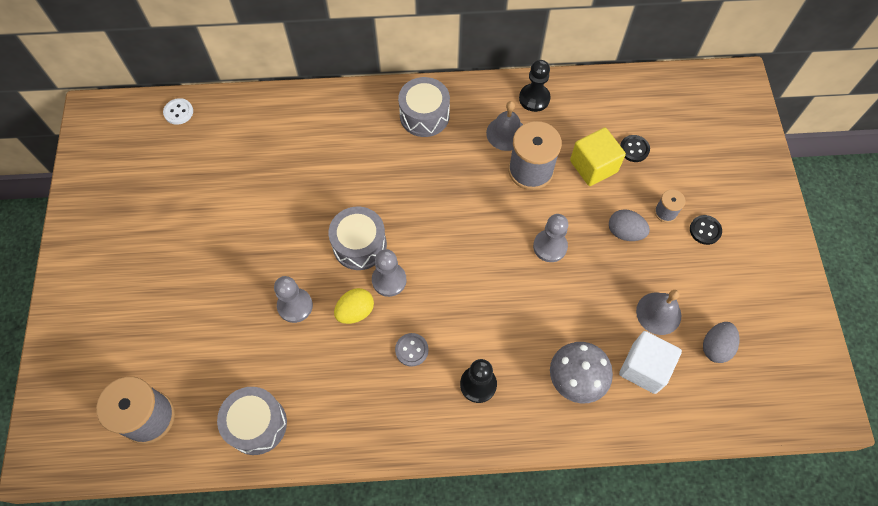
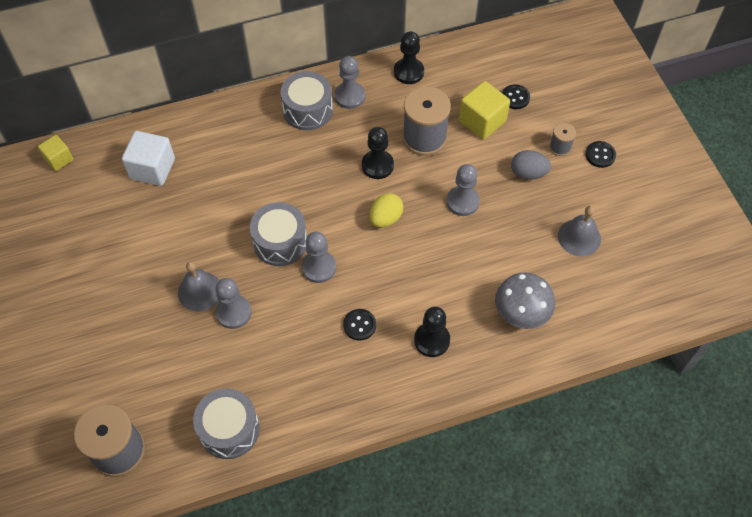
camera: 15 degrees left, 5 degrees down
(178, 112) = (59, 159): white button -> yellow cube
(355, 311) = (295, 303): yellow egg -> yellow egg (385, 218)
(411, 350) = (359, 325): grey button -> black button
(469, 111) = (350, 96): none -> grey pawn
(476, 188) = (377, 165): none -> black pawn
(506, 133) = (391, 109): grey bell -> grey bell (200, 291)
(644, 368) = (580, 288): white cube -> white cube (152, 169)
(715, 347) = (638, 254): grey egg -> none

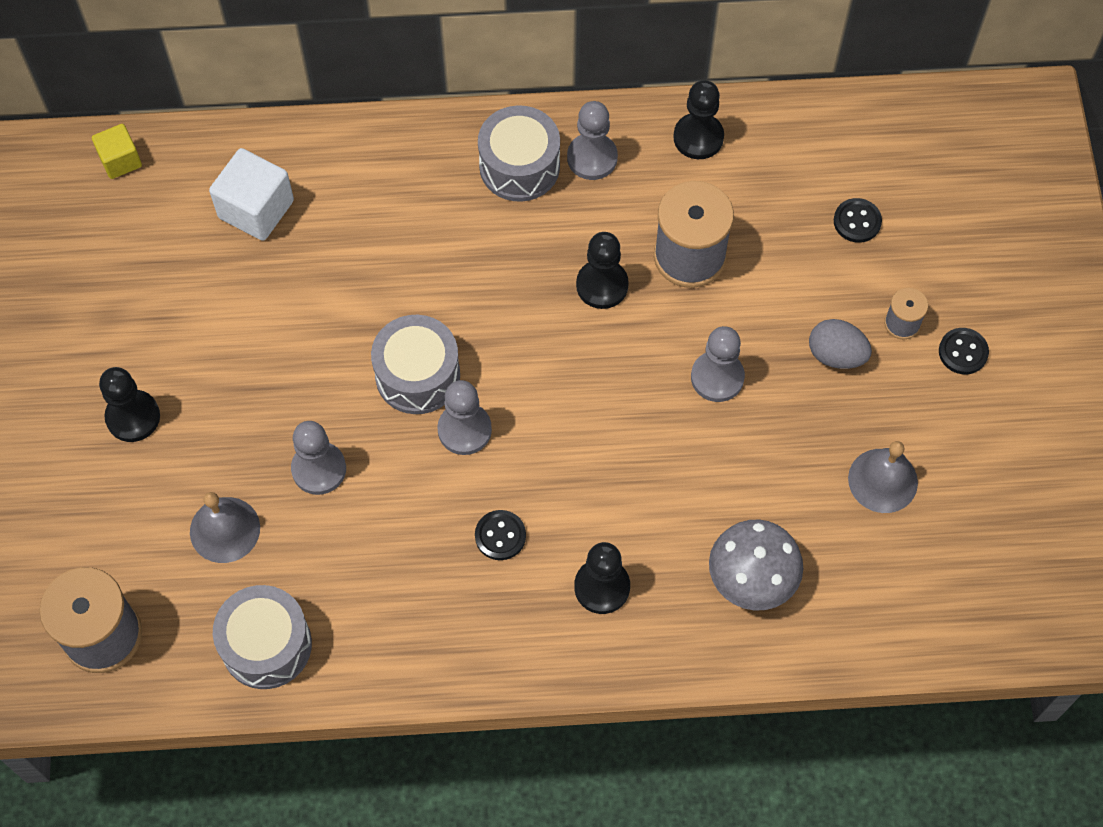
camera: 15 degrees right, 5 degrees up
(105, 309) = (133, 417): none -> black pawn
(200, 291) = (277, 423): grey bell -> grey bell (225, 529)
(385, 218) = (589, 376): yellow egg -> none
(482, 121) = (790, 249): yellow cube -> none

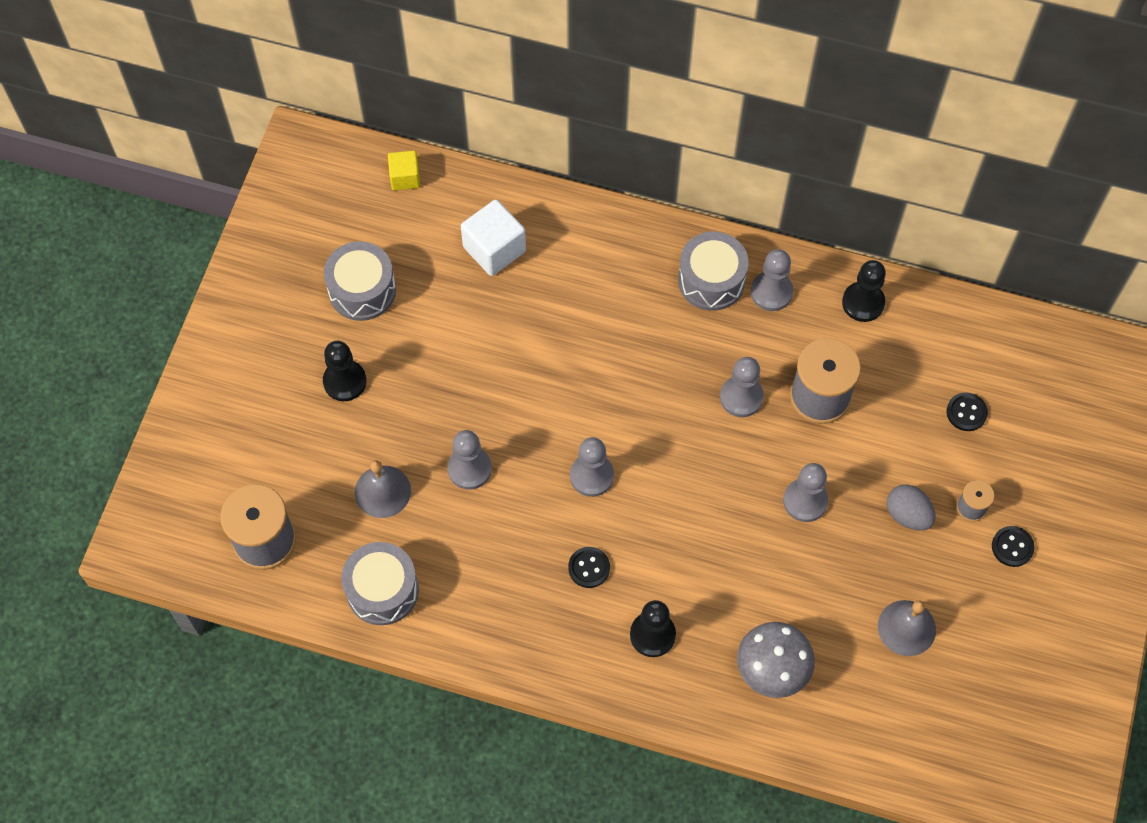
camera: 20 degrees right, 0 degrees up
(417, 375) = (571, 421): grey drum -> grey drum (362, 290)
(602, 285) = (741, 397): black pawn -> grey pawn

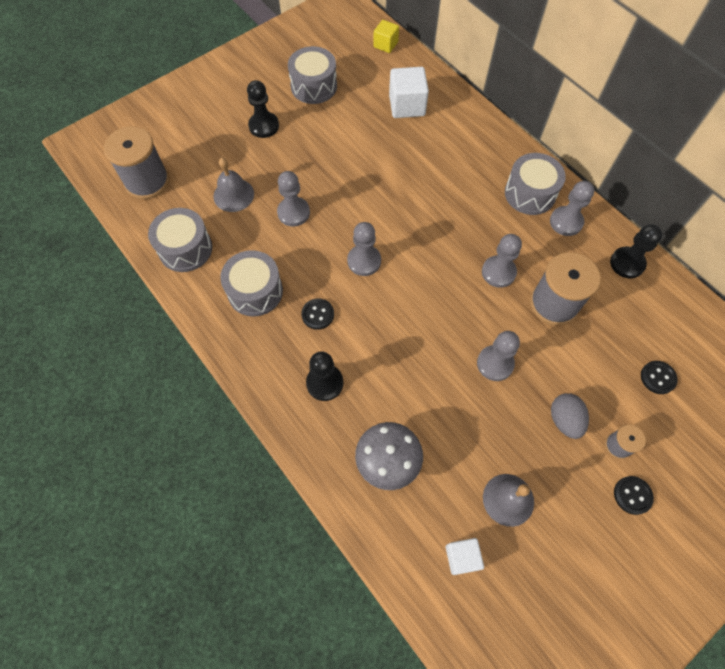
camera: 35 degrees right, 0 degrees up
(501, 587) = (255, 291): none -> grey drum
(901, 709) = (462, 557): none -> white cube

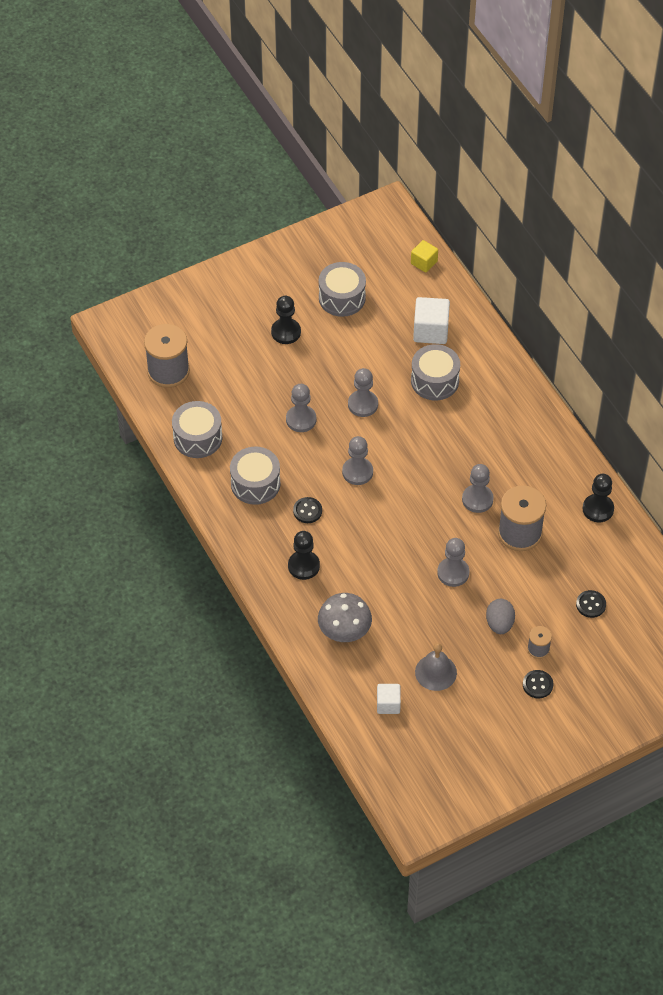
camera: 10 degrees right, 10 degrees down
(233, 195) = (247, 395): grey bell -> none
(530, 193) = (527, 434): grey drum -> grey drum (434, 381)
(566, 222) = (553, 464): grey pawn -> grey pawn (363, 404)

